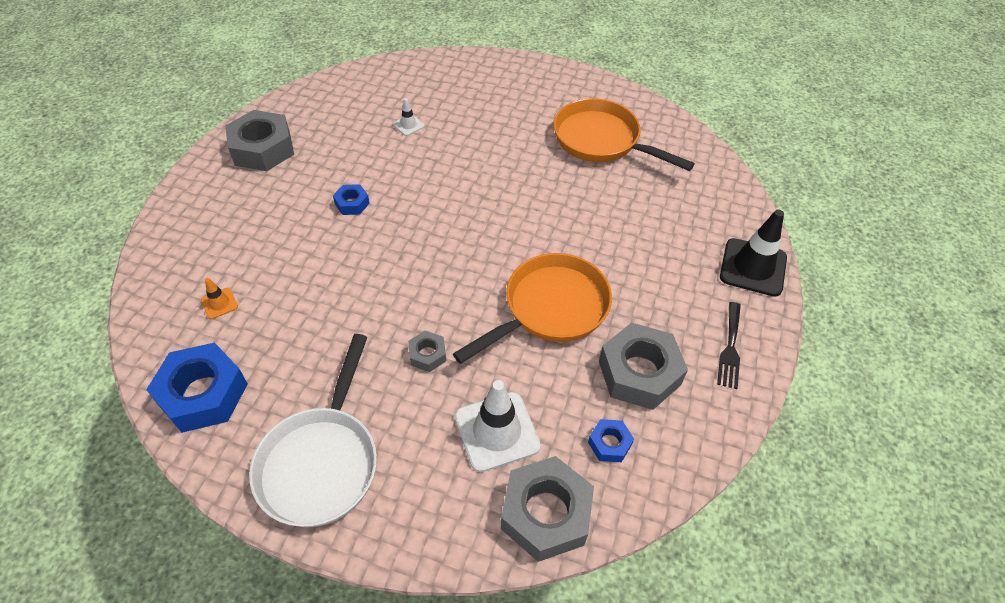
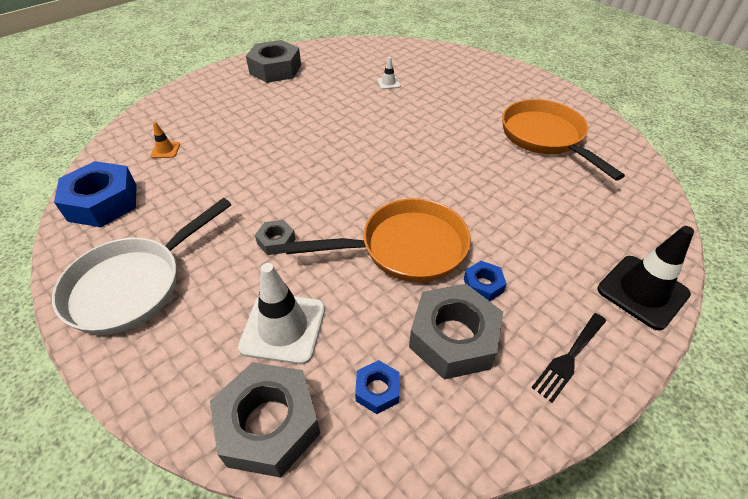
camera: 30 degrees right, 5 degrees down
(352, 203) = (307, 119): blue nut -> blue nut (483, 285)

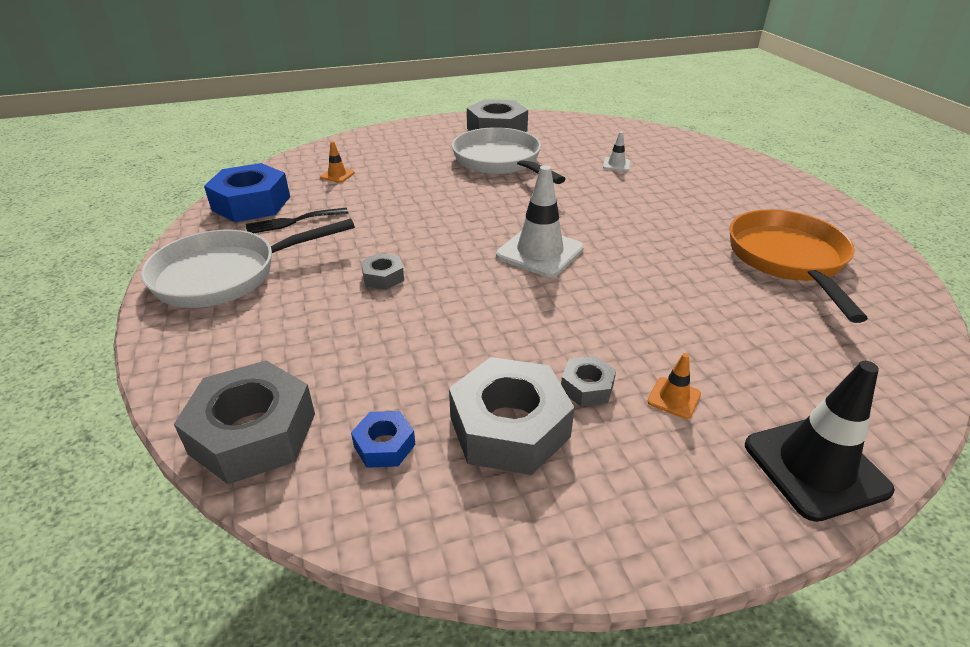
camera: 25 degrees right, 10 degrees down
(283, 327) = (332, 354): white traffic cone -> white traffic cone (539, 252)
(298, 101) = (500, 161): none -> white pan
(406, 248) = (519, 323): orange pan -> none
(483, 285) = (587, 387): blue nut -> grey nut
(540, 272) = (674, 398): none -> orange traffic cone
(569, 358) = (646, 502): black fork -> black fork (292, 222)

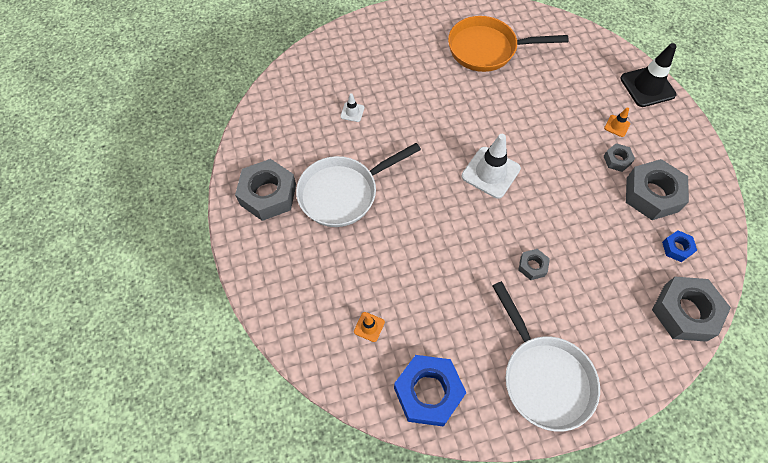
camera: 90 degrees left, 25 degrees up
(292, 222) = (459, 347): black fork -> none

